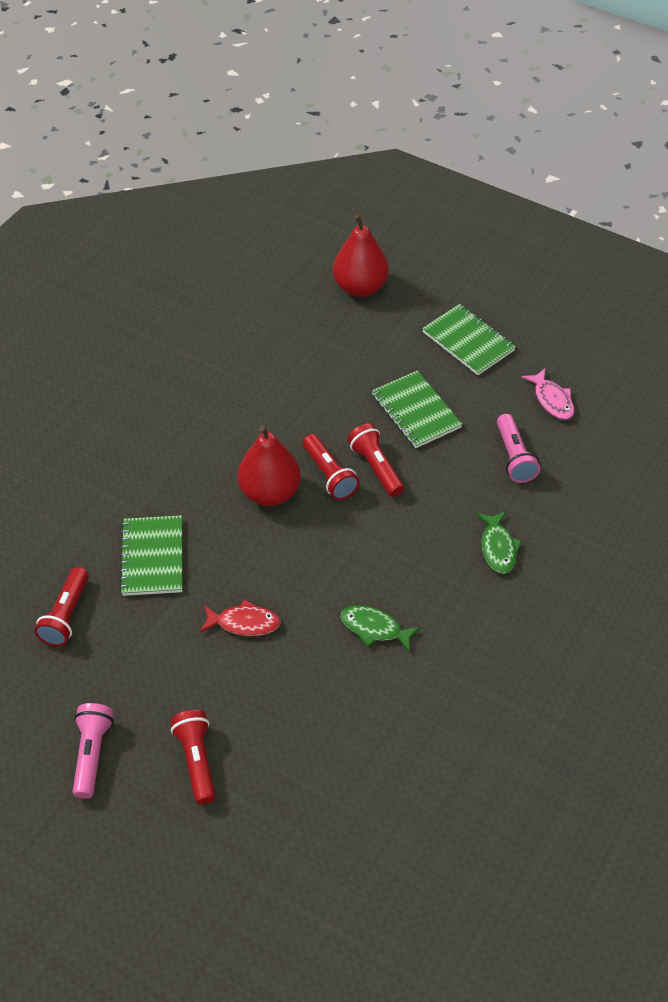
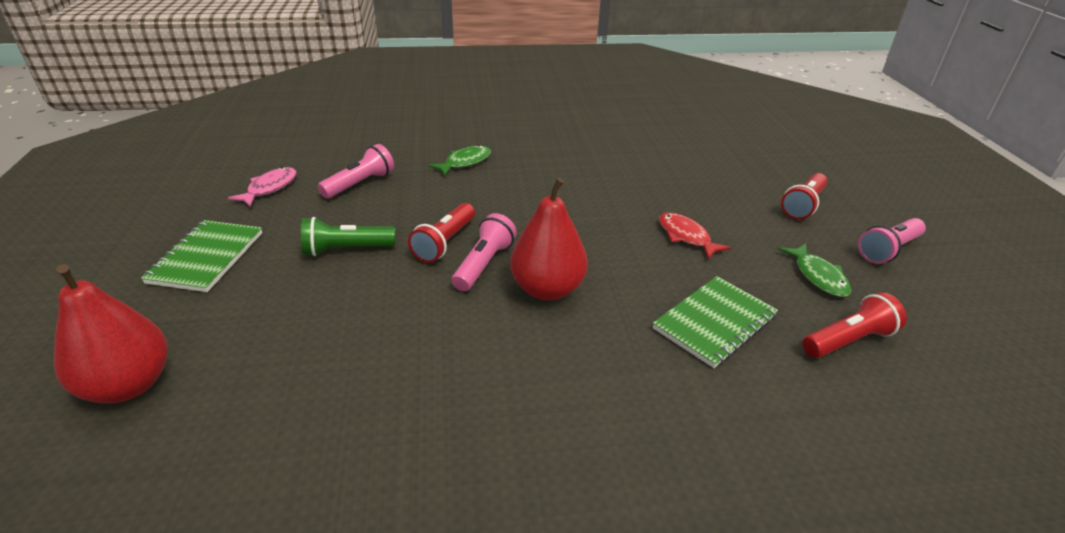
camera: 130 degrees left, 15 degrees down
(329, 475) = (484, 264): red flashlight -> pink flashlight
(374, 628) = (600, 182): green fish -> green fish (818, 276)
(416, 411) = (346, 249): green notebook -> green flashlight

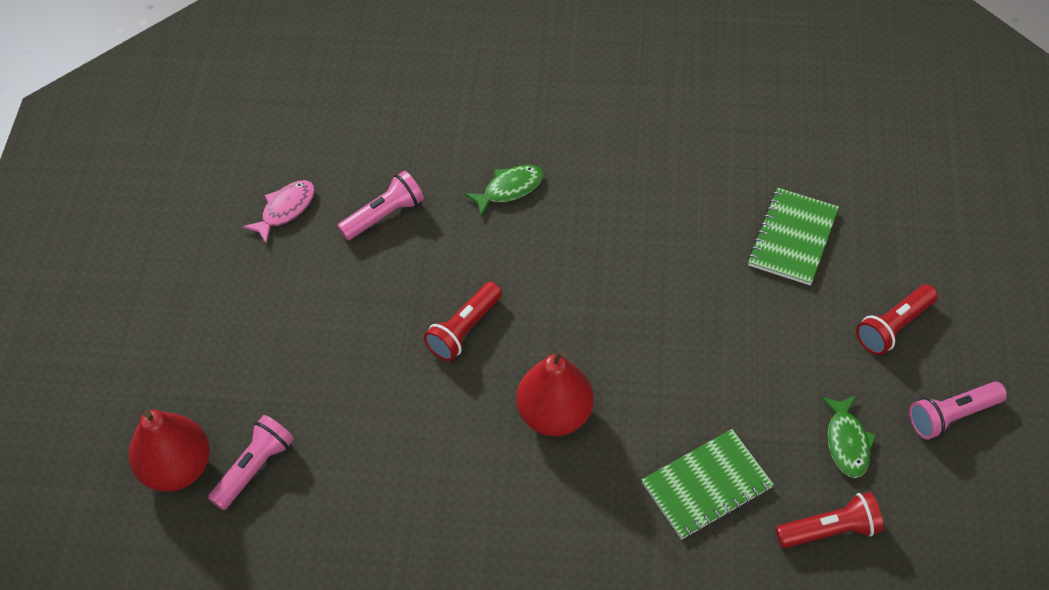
camera: 15 degrees right, 20 degrees up
(206, 257) = (227, 316): green notebook -> green notebook (793, 238)
(346, 249) = (362, 325): green flashlight -> none
(484, 264) = (499, 368): pink flashlight -> pink flashlight (254, 467)
(686, 236) = (728, 359): red fish -> none

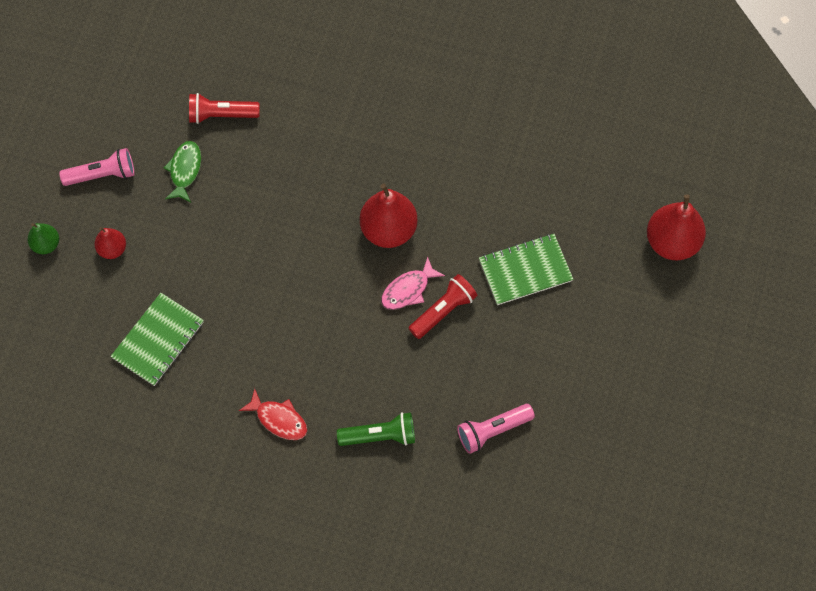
camera: 170 degrees left, 10 degrees up
(254, 467) = (614, 231): pink flashlight -> none
(285, 209) = (577, 453): pink fish -> pink fish (408, 290)
(509, 189) = (380, 436): green fish -> green flashlight
(626, 185) = (279, 419): none -> red fish
(706, 485) = (294, 159): green notebook -> green notebook (525, 270)
(893, 327) = (112, 249): red flashlight -> red pear
(976, 317) = (46, 244): none -> green pear

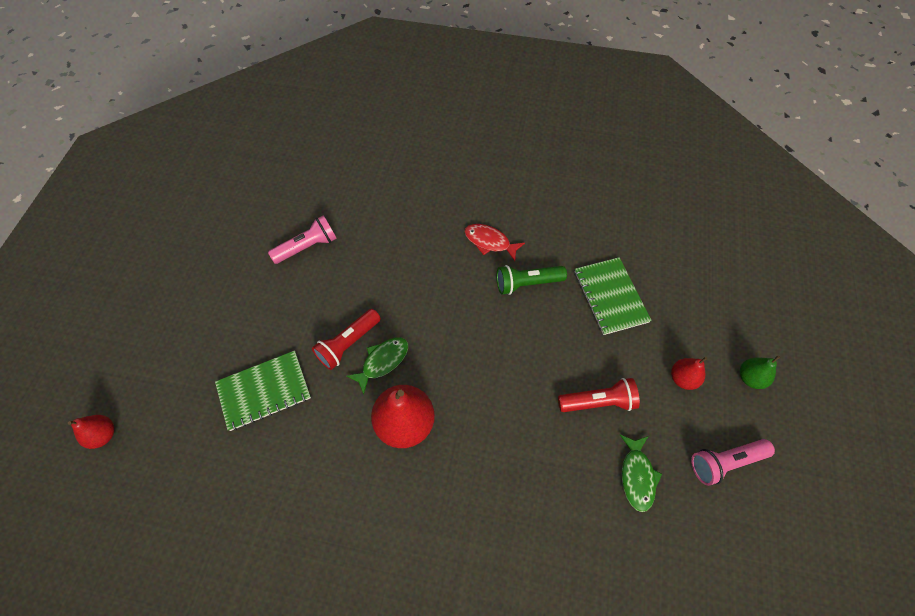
camera: 175 degrees right, 5 degrees down
(158, 340) = (610, 296): green notebook -> green notebook turned 45 degrees counterclockwise
(221, 115) = (615, 556): red flashlight -> red flashlight (598, 402)
(380, 436) = (403, 236): green flashlight -> green flashlight (527, 283)
(408, 290) = (382, 362): pink fish -> green fish
(672, 242) = (103, 435): red pear -> red pear, size x0.54

